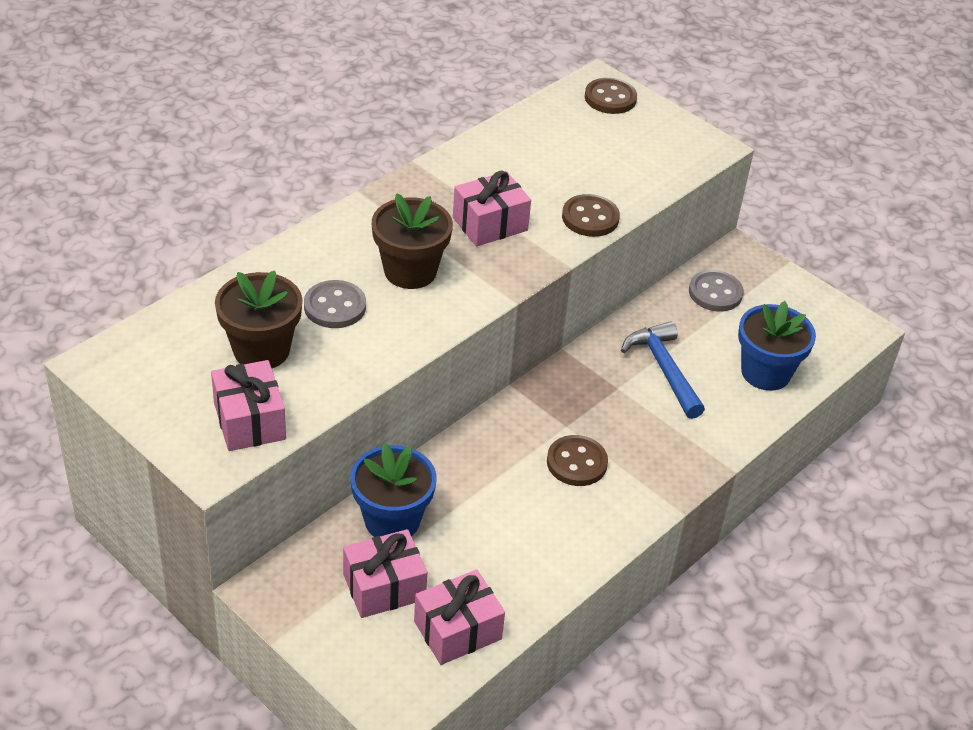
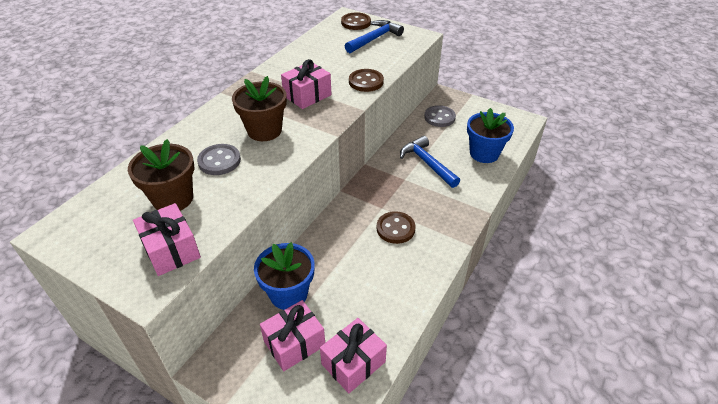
camera: 10 degrees left, 0 degrees up
(631, 138) = (374, 39): none -> blue hammer

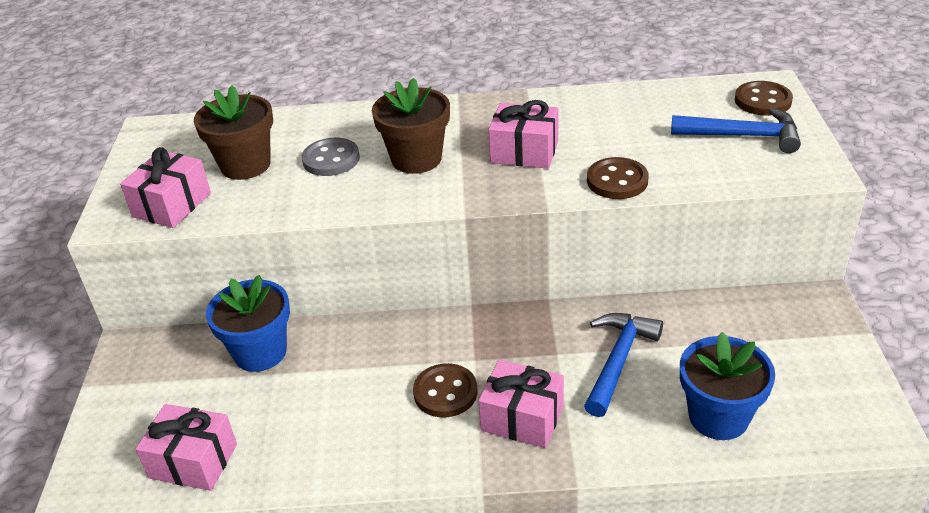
camera: 60 degrees right, 5 degrees down
(294, 343) = (192, 395): pink gift -> pink gift (522, 418)
(439, 117) = (750, 323): grey button -> none

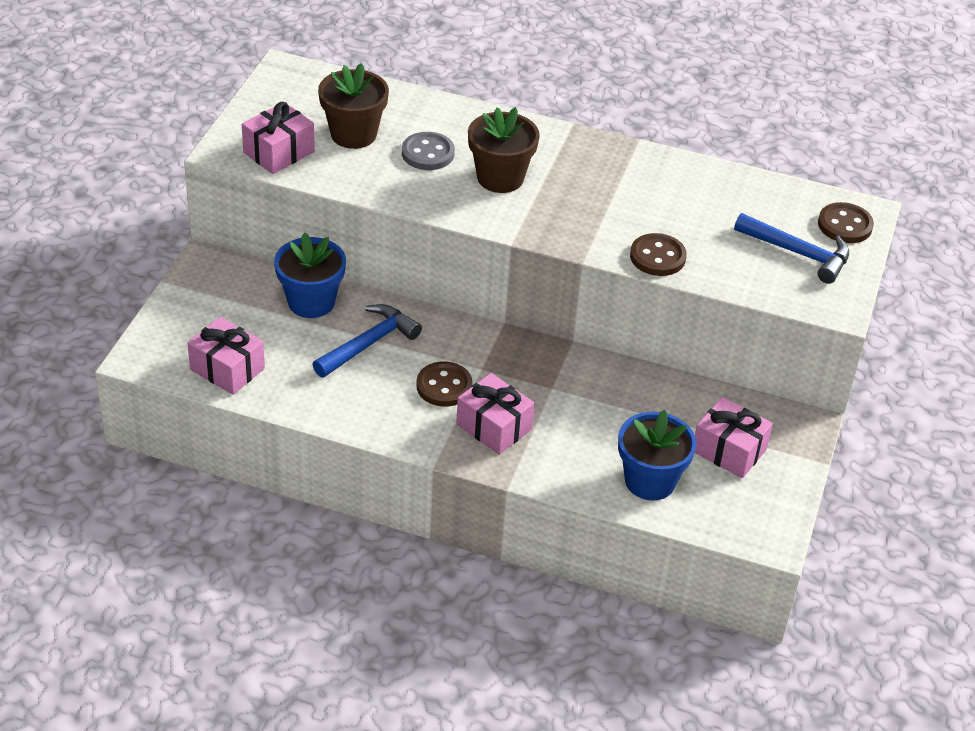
camera: 15 degrees right, 5 degrees up
(524, 152) = (596, 203): pink gift -> pink gift (729, 450)
(618, 361) = (598, 411): blue hammer -> blue hammer (369, 344)

